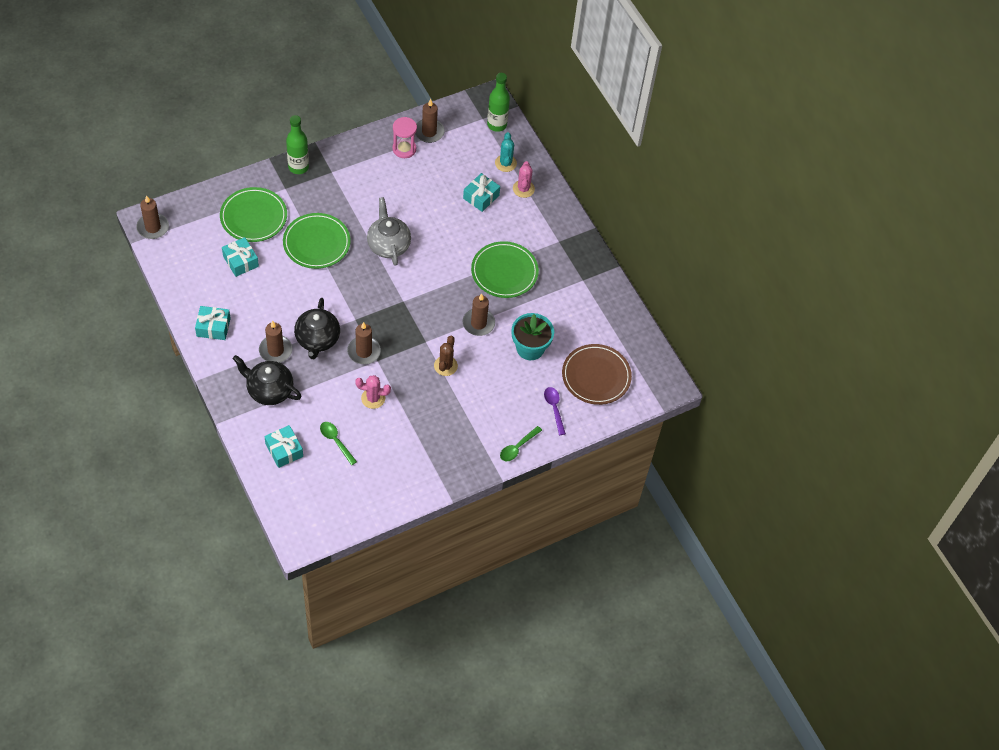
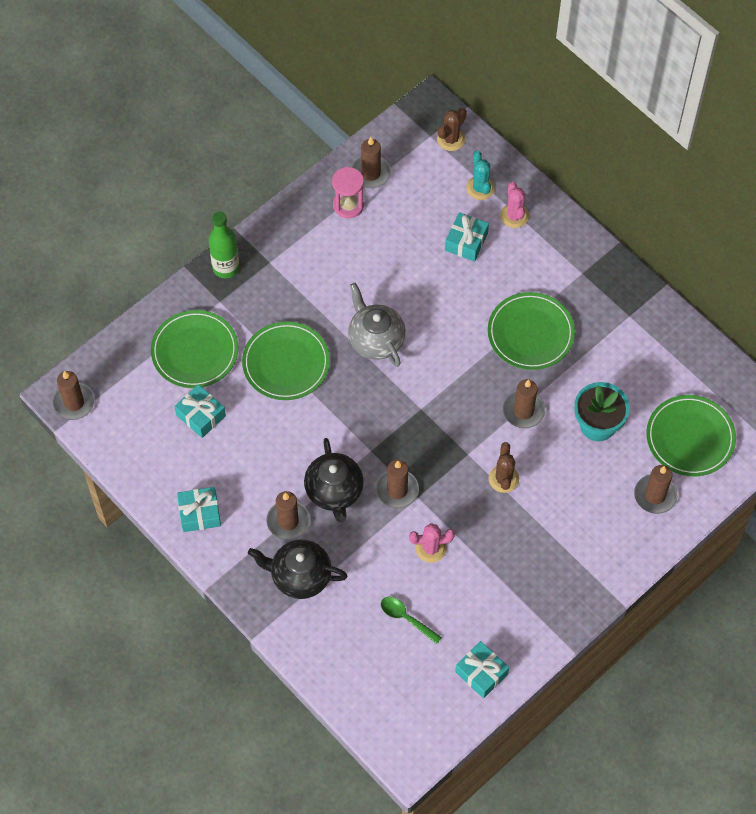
camera: 10 degrees left, 5 degrees up
(284, 450) = (347, 649): turquoise gift -> turquoise gift (481, 673)
(497, 124) = (451, 139): green bottle -> brown cactus
(518, 447) = (629, 558): green spoon -> none
(554, 409) = (655, 495): purple spoon -> brown candle
(596, 376) = (690, 438): brown plate -> green plate

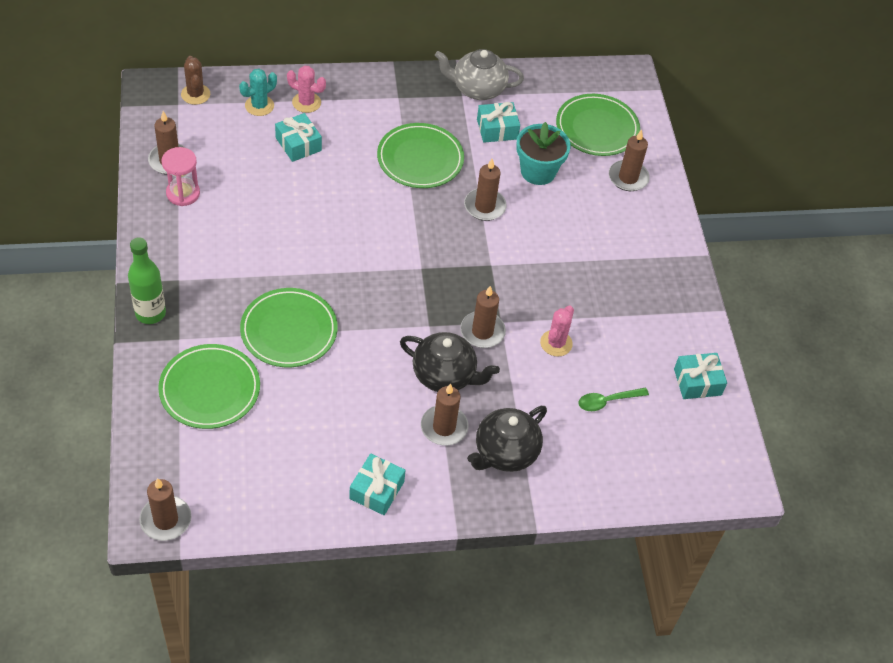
camera: 60 degrees left, 10 degrees down
(200, 415) = (279, 426): turquoise gift -> turquoise gift (497, 129)
(375, 339) = (328, 256): grey teapot -> grey teapot (477, 89)
(480, 188) = (259, 106): turquoise cactus -> turquoise cactus turned 60 degrees counterclockwise
(503, 479) = (534, 257): brown cactus -> none

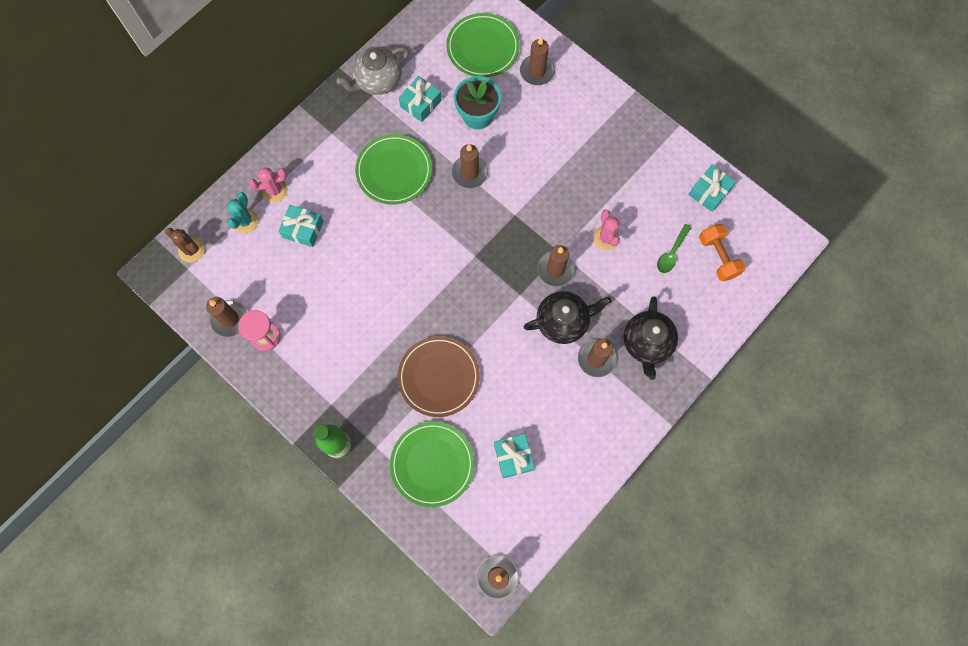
camera: 35 degrees left, 20 degrees up
(289, 330) = (439, 377): green plate -> brown plate
(377, 490) = (599, 438): turquoise gift -> turquoise gift (513, 457)
(650, 439) = (718, 257): none -> orange dumbbell

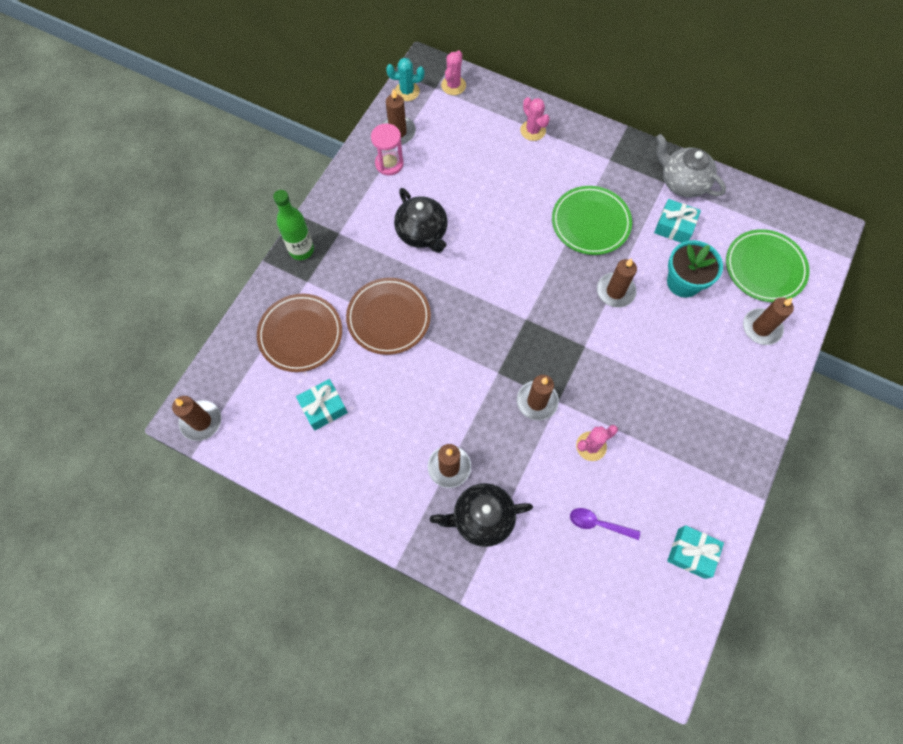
camera: 75 degrees right, 5 degrees down
(191, 250) = (453, 85): brown cactus -> pink cactus
(245, 221) = (494, 117): turquoise cactus -> turquoise cactus (407, 91)
(303, 229) = (502, 163): turquoise gift -> none
(432, 464) = (300, 334): green plate -> brown plate
(563, 322) = (480, 423): black teapot -> black teapot (422, 233)
(671, 253) = (599, 524): green spoon -> purple spoon
(718, 257) = (612, 580): orange dumbbell -> none

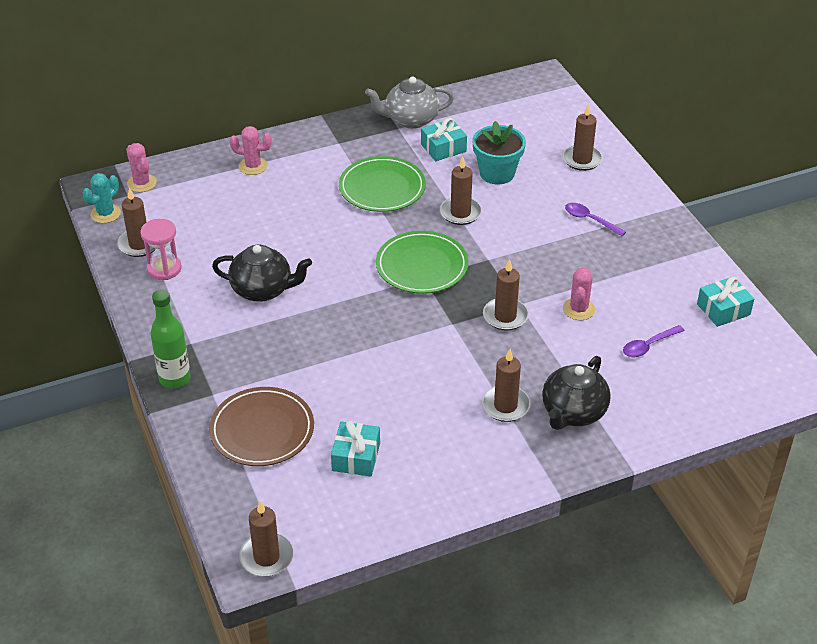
camera: 50 degrees left, 25 degrees down
(388, 318) = (319, 360): brown plate -> none
(697, 384) = (590, 220): none -> purple spoon
(764, 268) = (535, 126): green plate -> green plate (422, 266)

